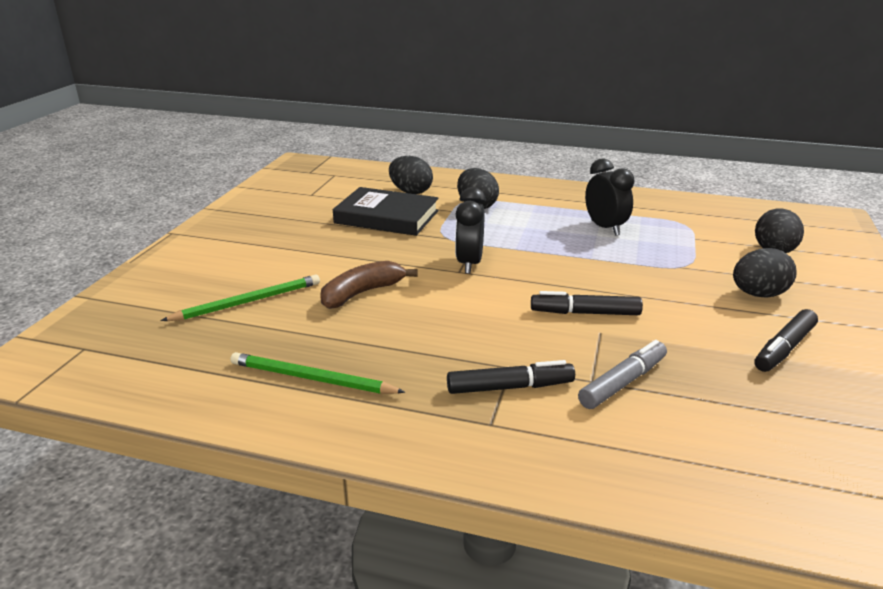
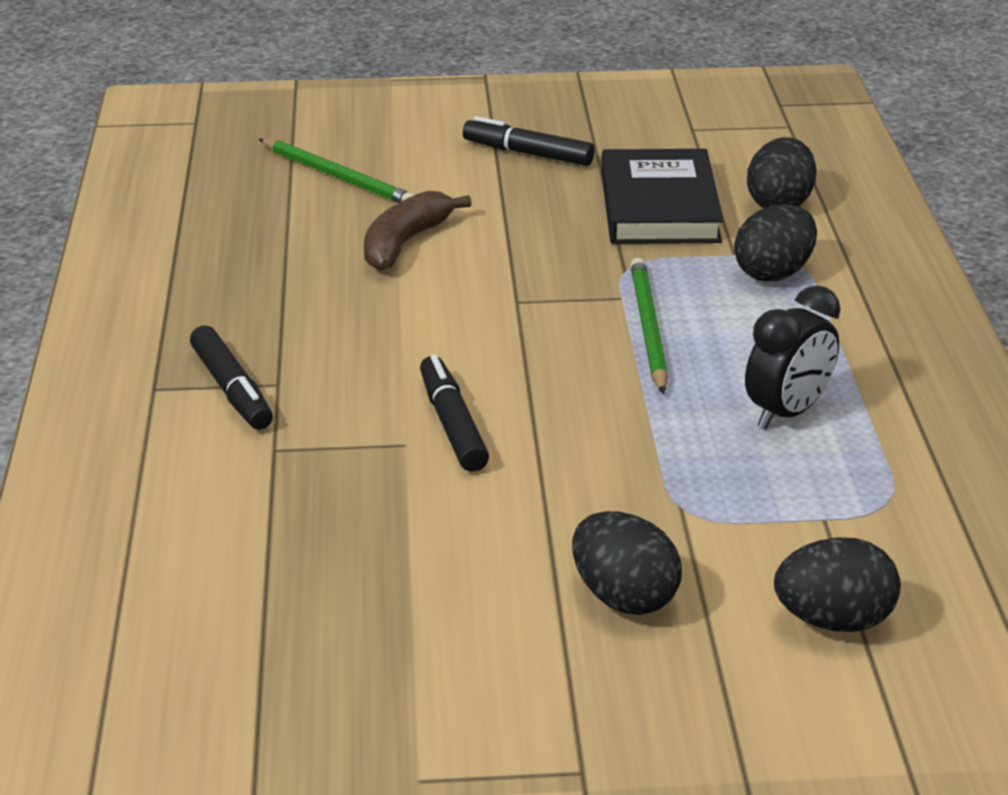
camera: 70 degrees right, 5 degrees up
(312, 379) = (195, 260): green pencil -> green pencil (648, 328)
(362, 293) = (404, 243): brown banana -> brown banana turned 90 degrees counterclockwise
(469, 264) = (546, 305): black clock -> none
(623, 382) = (279, 474): grey marker -> none
(784, 348) = (444, 621): black marker -> black marker (528, 153)

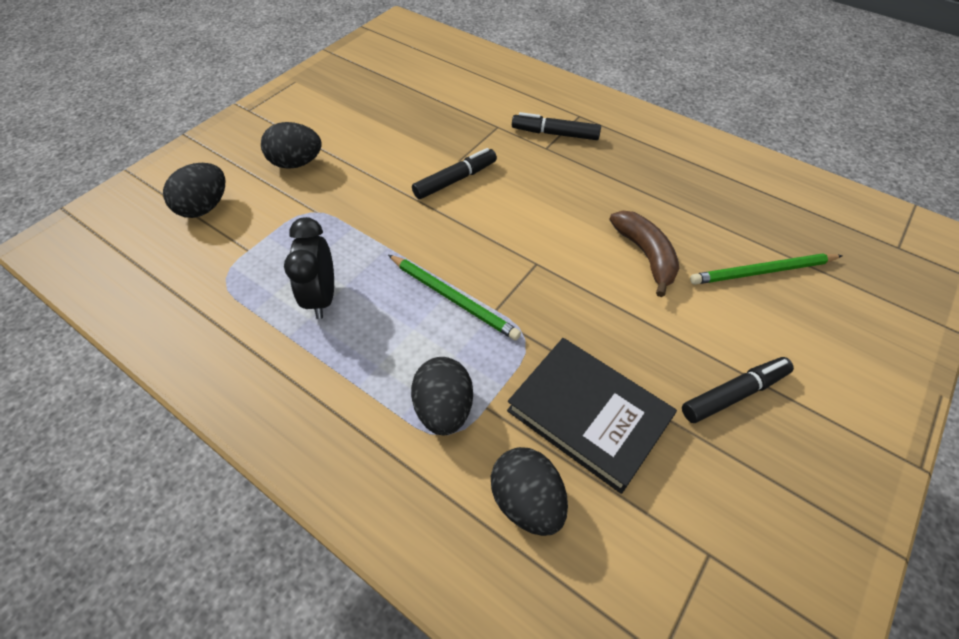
camera: 130 degrees right, 20 degrees up
(452, 424) = (455, 180): black marker -> black marker turned 60 degrees counterclockwise

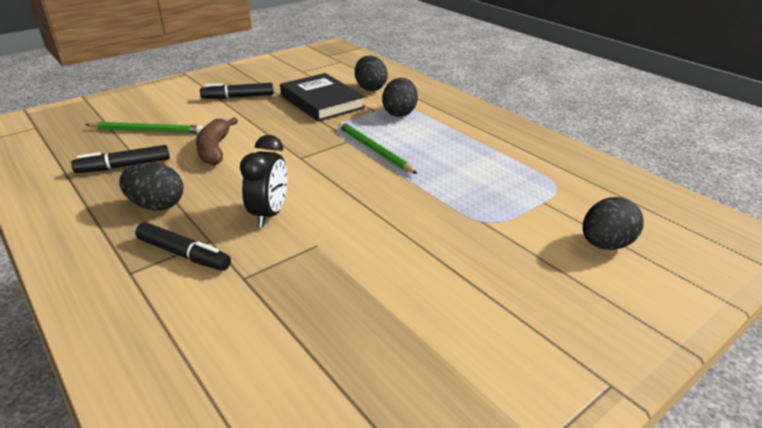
camera: 165 degrees left, 20 degrees down
(296, 163) = (511, 276): black egg -> black egg (157, 205)
(322, 297) = (473, 164): black clock -> black clock (269, 214)
(455, 180) = (331, 225): black marker -> black marker (124, 166)

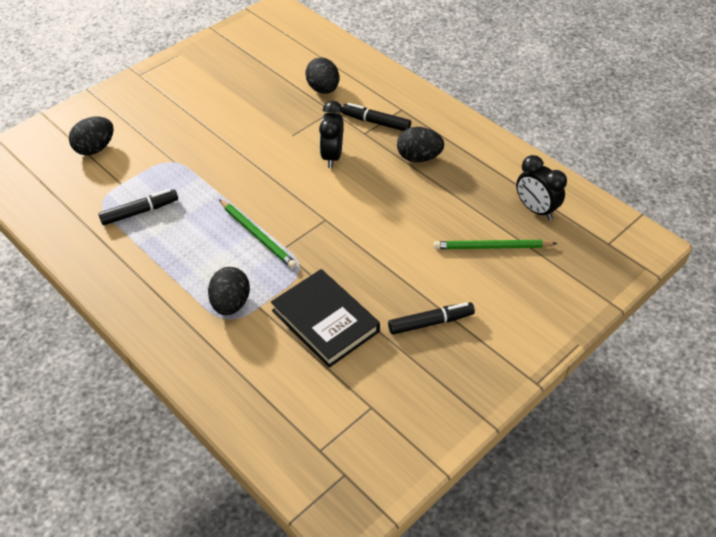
camera: 175 degrees right, 15 degrees up
(72, 152) = (535, 210): none -> black clock
(124, 166) = (475, 196): black marker -> black marker (140, 212)
(214, 149) = (409, 224): brown banana -> none
(370, 88) = (267, 362): black egg -> black egg (323, 89)

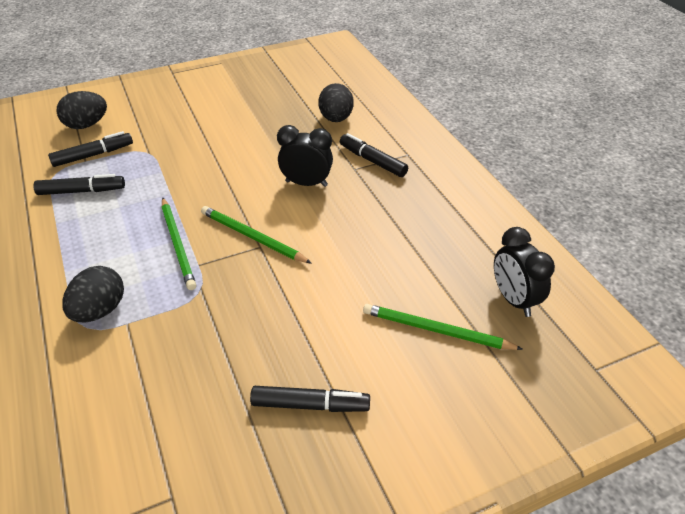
camera: 20 degrees right, 5 degrees down
(125, 176) = (93, 155): none -> black marker
(315, 213) = (253, 237): none -> green pencil
(325, 321) = (187, 363): black book -> none
(332, 156) = (306, 183): black clock -> black clock turned 75 degrees clockwise
(418, 157) = (400, 206): black egg -> none

